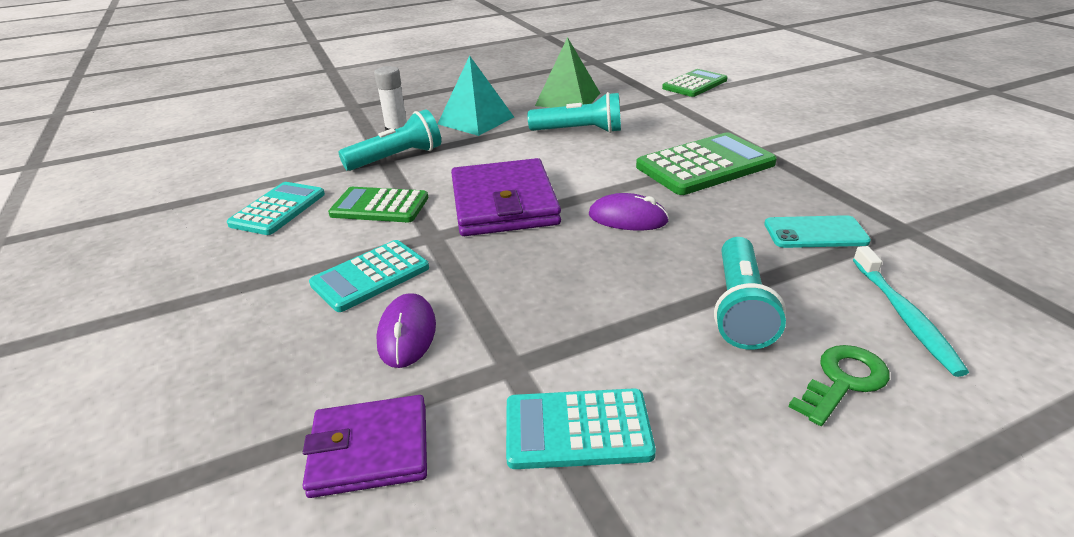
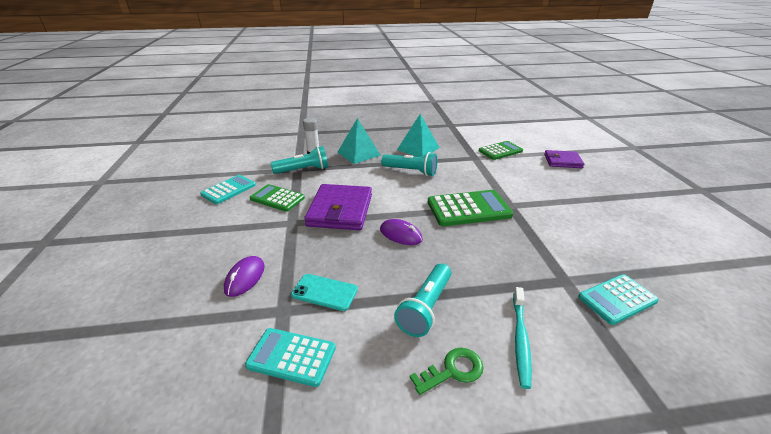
camera: 15 degrees right, 0 degrees up
(370, 276) = (248, 239): turquoise calculator -> turquoise calculator (617, 299)
(370, 449) = (190, 338): purple wallet -> purple wallet (562, 161)
(568, 99) = (418, 148): green pyramid -> turquoise pyramid
(815, 233) = (504, 269): turquoise phone -> turquoise phone (324, 292)

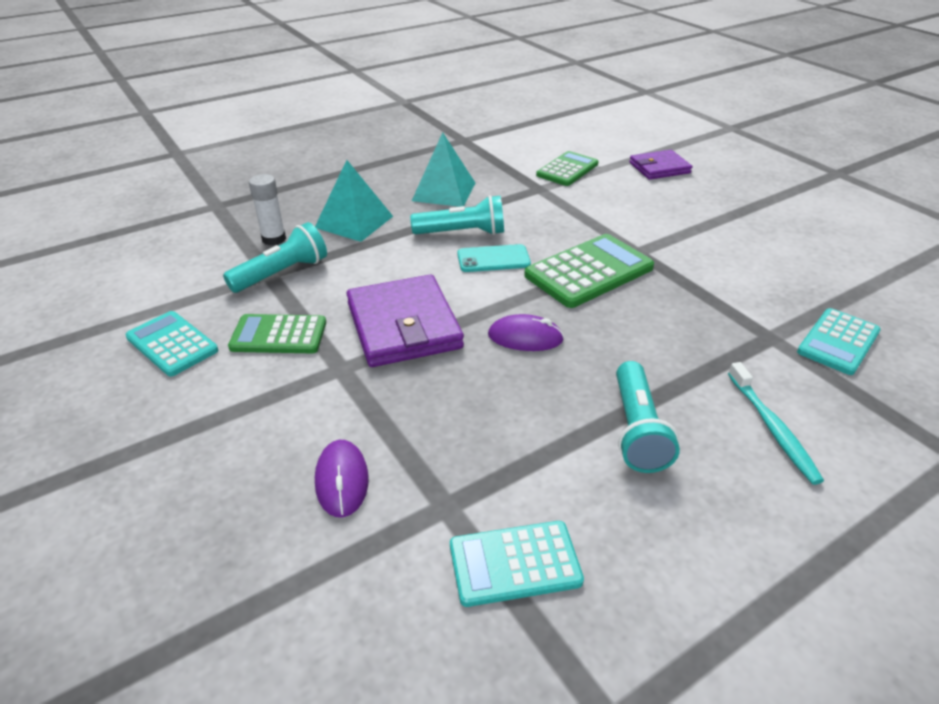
camera: 25 degrees left, 5 degrees up
(229, 190) = (172, 344): turquoise calculator -> turquoise calculator turned 60 degrees counterclockwise
(324, 292) = (485, 458): turquoise phone -> turquoise phone (493, 259)
(453, 370) = (727, 496): green key -> none

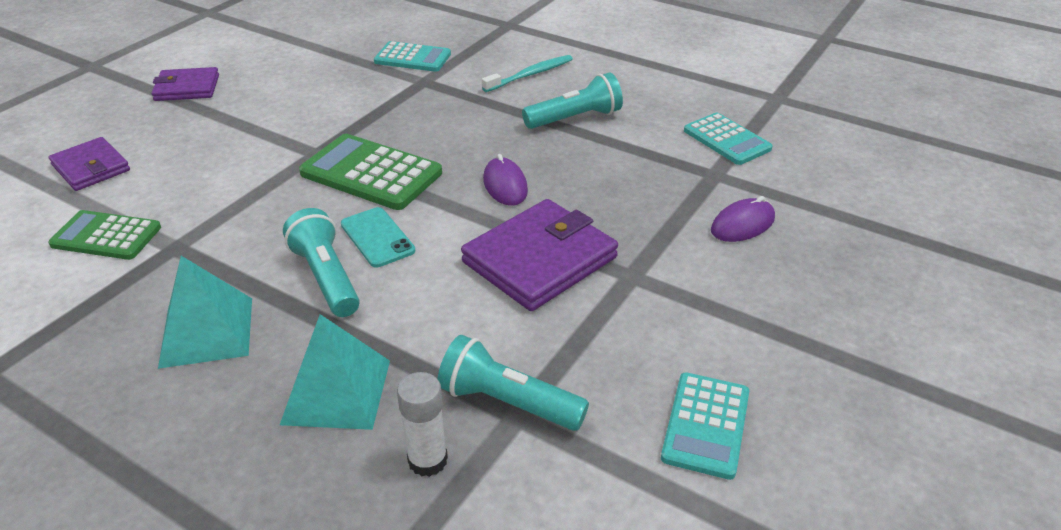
camera: 115 degrees left, 0 degrees up
(278, 335) = (621, 342): green calculator -> none
(783, 208) = (187, 88): none -> purple wallet

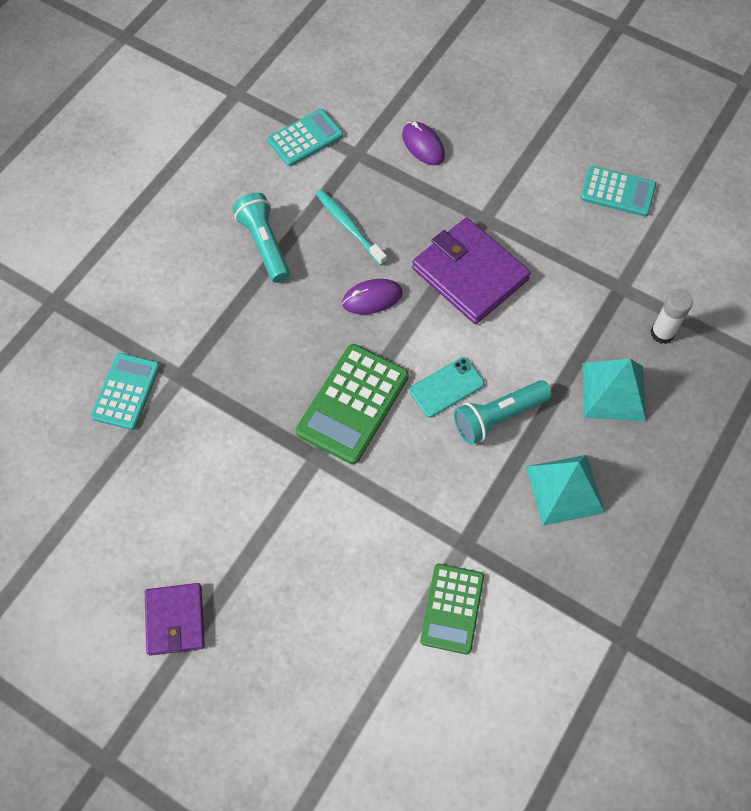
camera: 90 degrees left, 25 degrees up
(91, 168) = (340, 667): purple wallet -> none
(507, 402) = (612, 292): turquoise flashlight -> none
(530, 75) = (176, 280): turquoise toothbrush -> turquoise toothbrush (349, 227)

